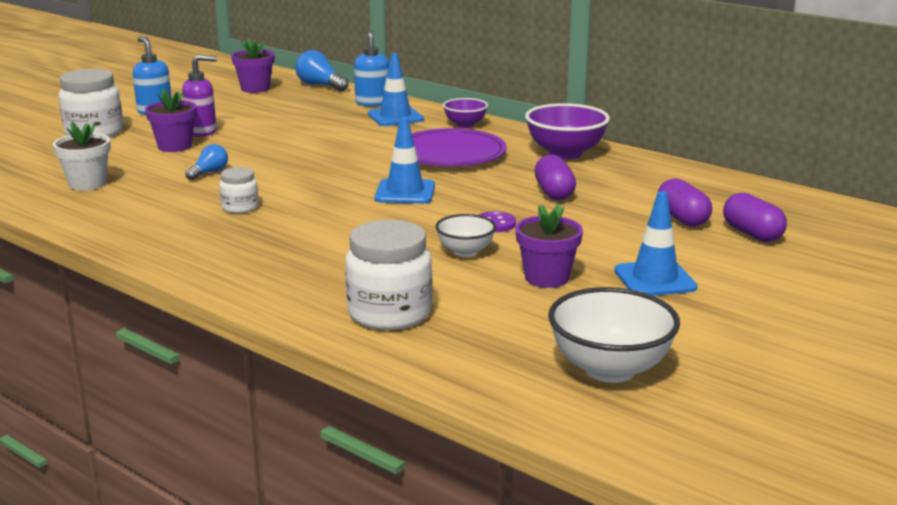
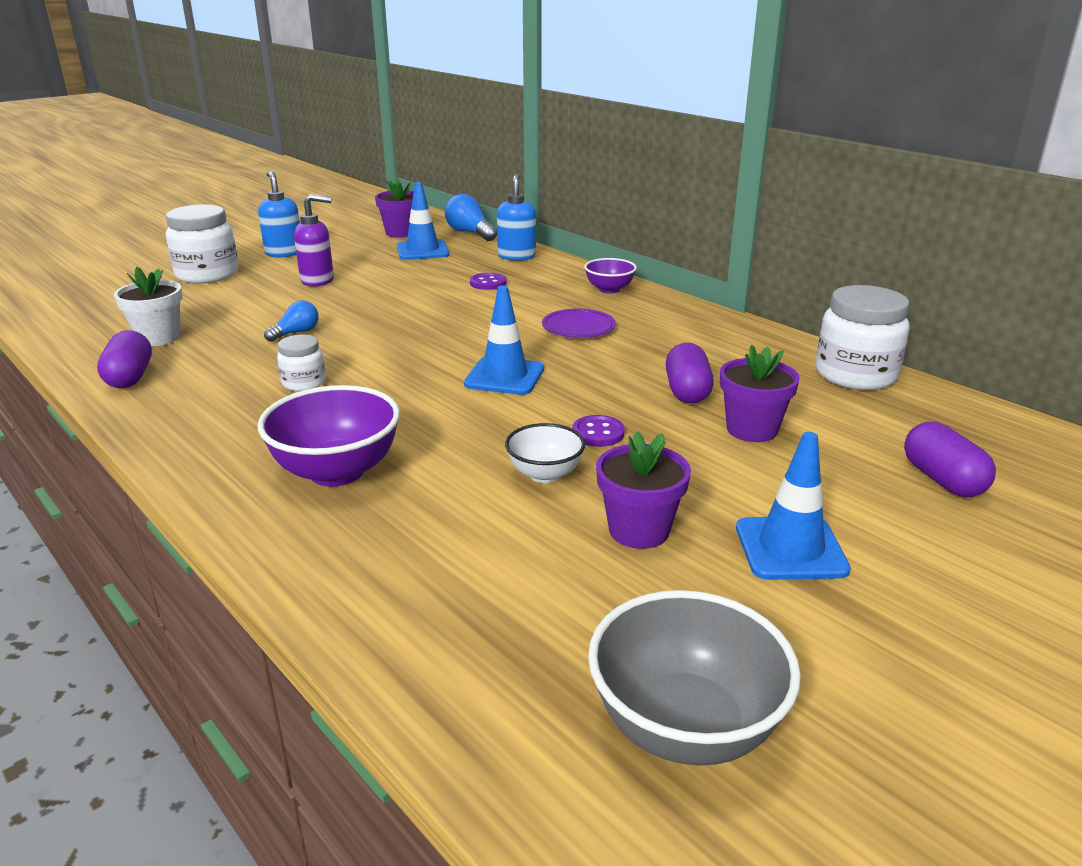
camera: 10 degrees right, 5 degrees up
(175, 146) = (279, 297): purple flower pot -> purple flower pot (752, 429)
(357, 125) = (488, 283): none -> purple button
(389, 313) = (404, 572): white jar -> white jar (855, 375)
(395, 117) = (534, 275): blue traffic cone -> blue traffic cone (422, 251)
(450, 154) = (578, 328): purple plate -> purple plate, size x0.56
(565, 153) = (716, 335): purple bowl -> purple bowl (336, 472)
(610, 369) = (685, 727): white bowl -> grey bowl
(682, 219) = (847, 446): purple capsule -> purple capsule (130, 377)

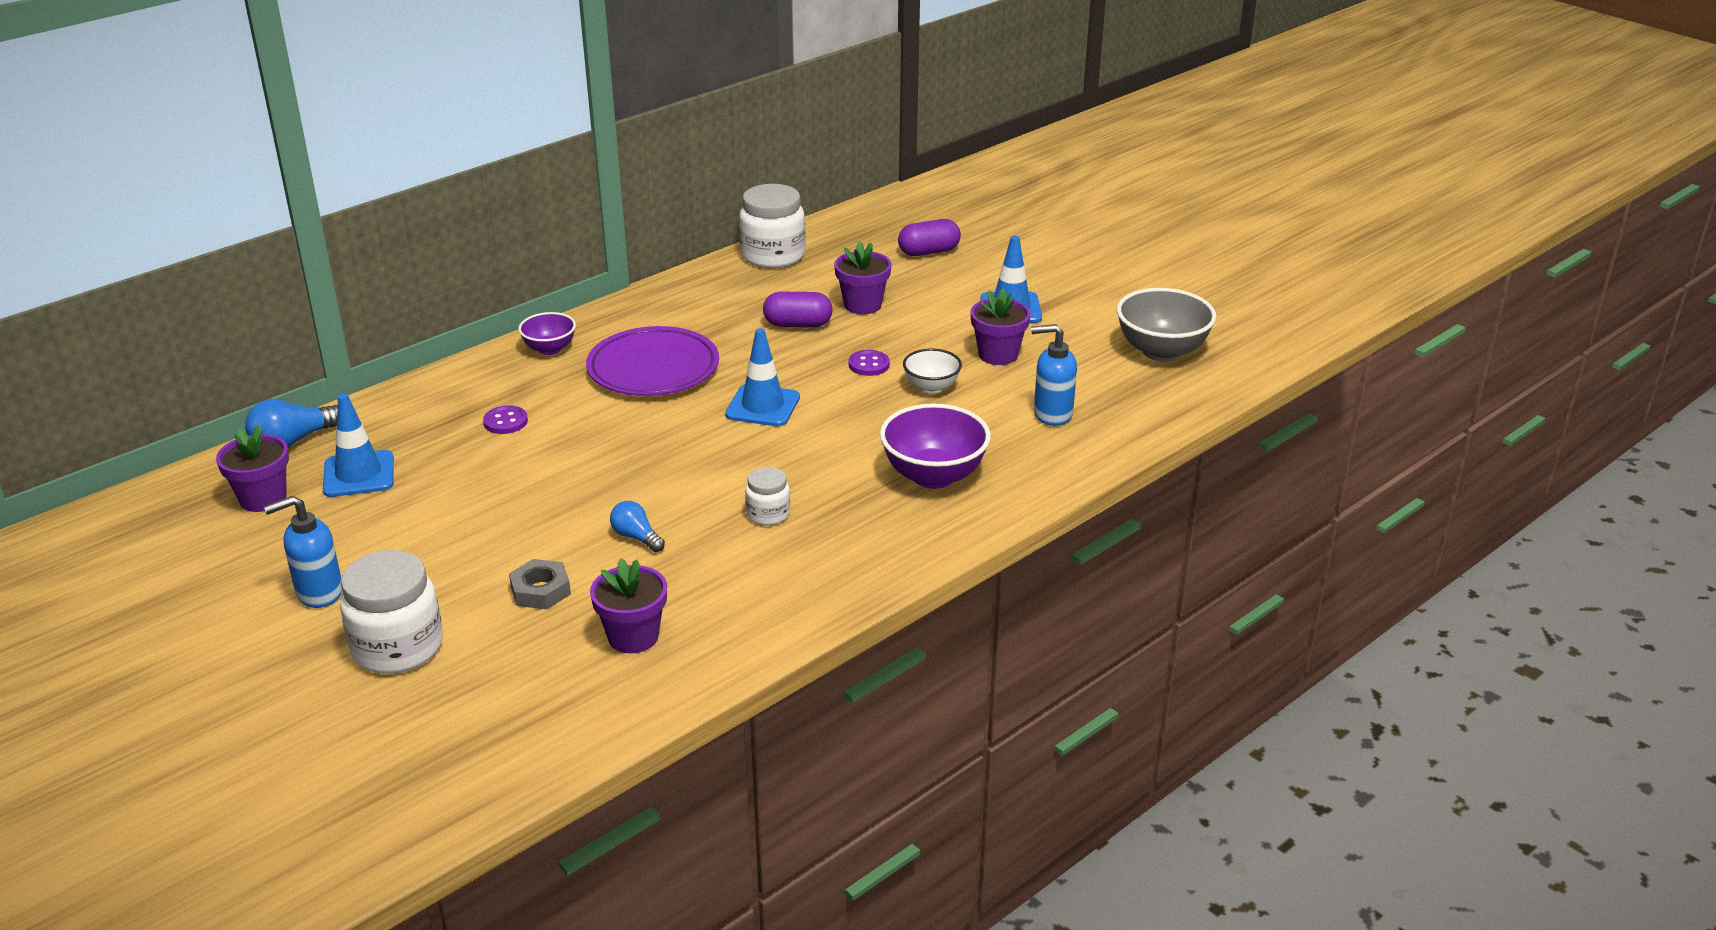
camera: 90 degrees left, 5 degrees up
(130, 377) = (745, 630): purple capsule -> none
(158, 338) = (633, 637): white flower pot -> purple flower pot
(243, 307) = (540, 590): none -> grey nut
(318, 281) = (457, 545): purple soap dispenser -> none
(516, 256) = (412, 405): blue soap dispenser -> blue soap dispenser (1052, 414)
(578, 328) = (653, 368): purple plate -> purple plate, size x1.78

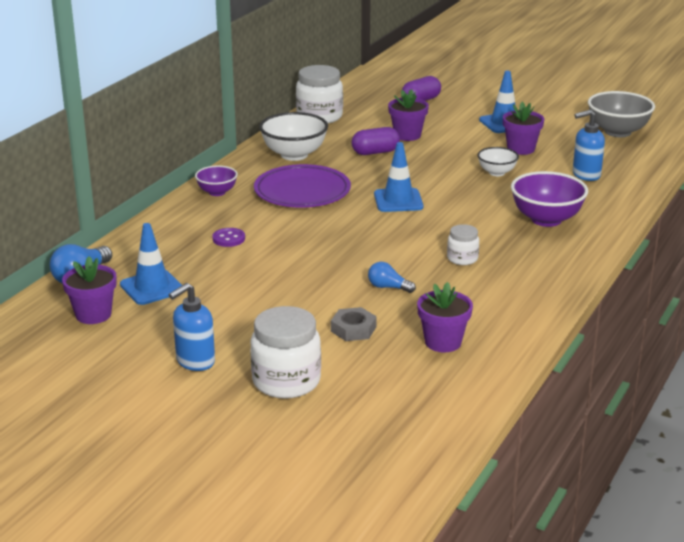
camera: 20 degrees left, 5 degrees down
(691, 309) = (294, 155): none -> white bowl
(869, 365) = (444, 167): purple button -> none

